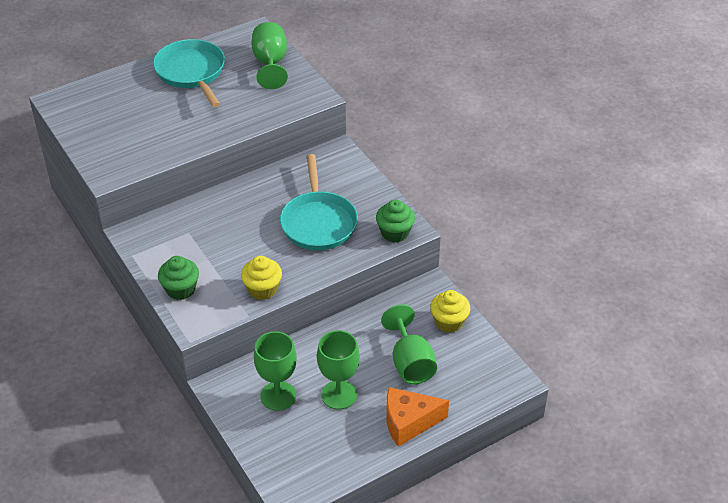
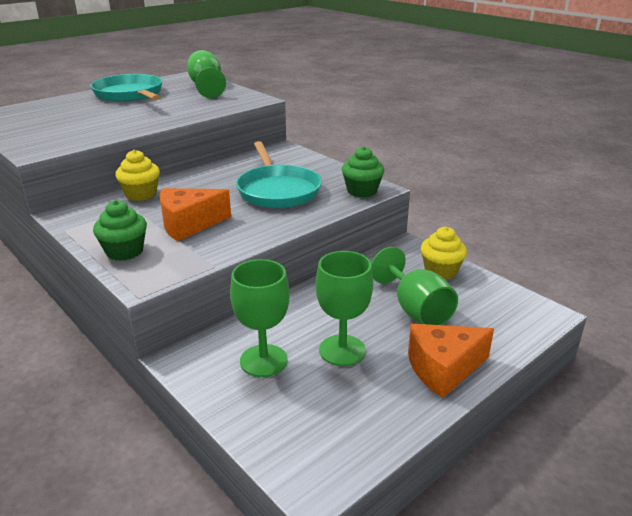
camera: 10 degrees left, 15 degrees down
(234, 262) = (189, 224): none -> orange cheese
(262, 289) = (227, 242): yellow cupcake -> yellow cupcake (141, 194)

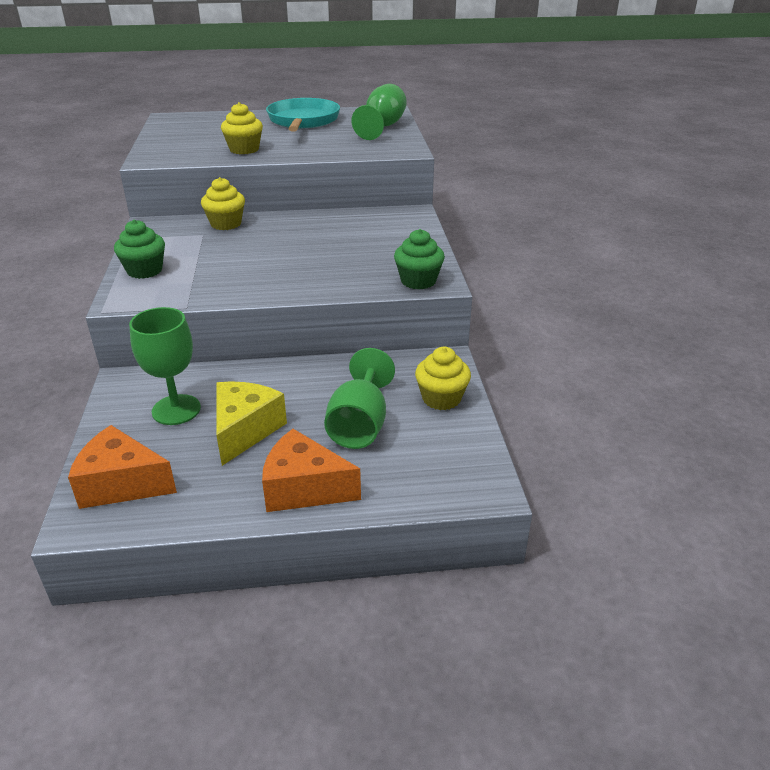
camera: 35 degrees right, 5 degrees up
(117, 124) = (244, 149): none -> yellow cupcake
(189, 224) = (221, 263): orange cheese -> orange cheese (122, 484)
(277, 190) = (340, 255): turquoise pan -> none
(342, 350) = (245, 430): green goblet -> yellow cheese

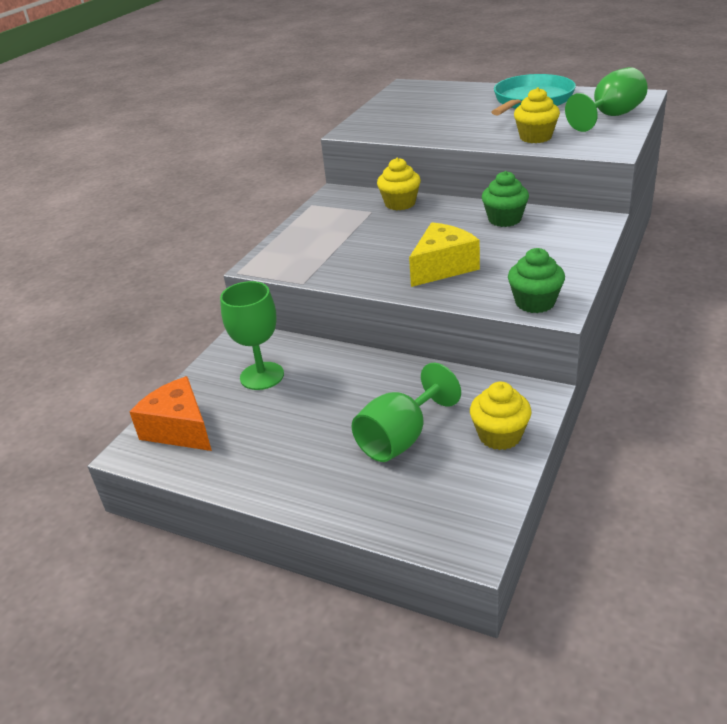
camera: 35 degrees right, 0 degrees up
(144, 270) = (297, 239): green cupcake -> green cupcake (504, 219)
(244, 149) = (444, 129): yellow cupcake -> yellow cupcake (535, 137)
(245, 430) = (300, 412): yellow cheese -> yellow cheese (443, 267)
(304, 488) = (308, 483): orange cheese -> none

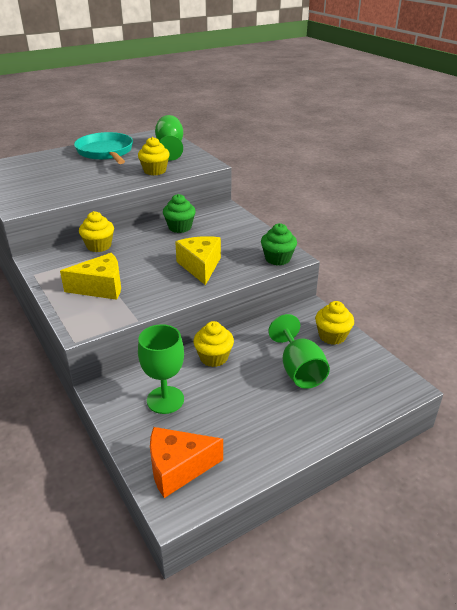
camera: 60 degrees left, 0 degrees up
(331, 241) = (101, 287): none -> yellow cheese
(356, 371) = (214, 357): none -> yellow cupcake

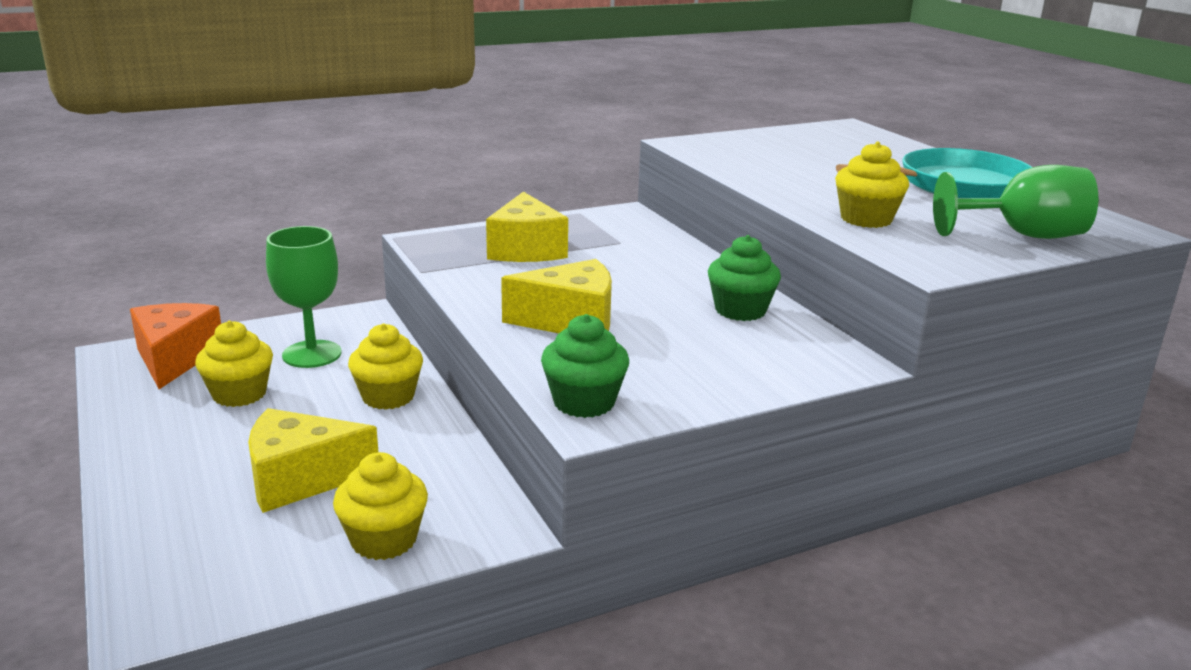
camera: 95 degrees right, 10 degrees down
(99, 246) = (664, 247): yellow cupcake -> yellow cupcake (239, 394)
(299, 370) = (300, 479): green goblet -> yellow cheese

